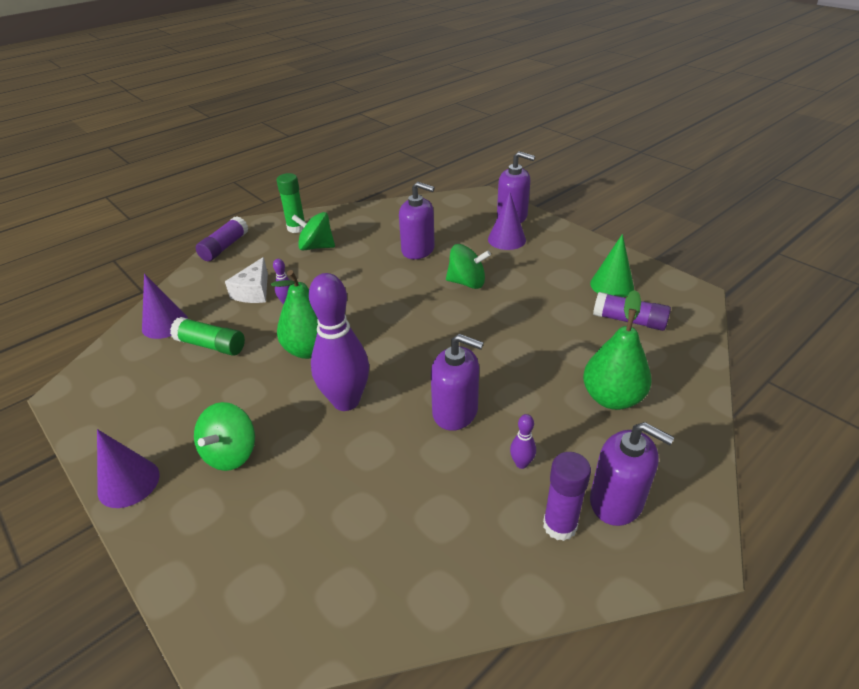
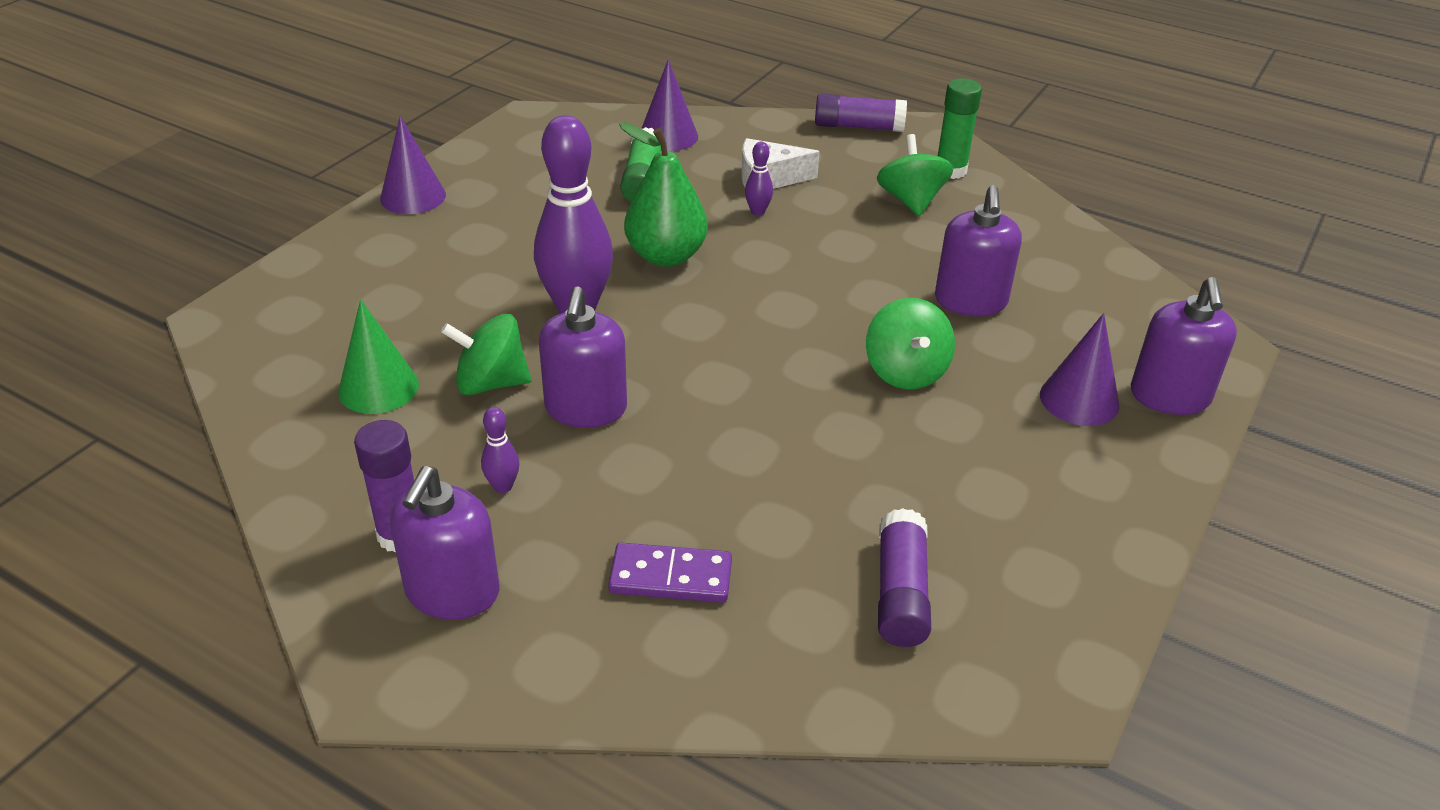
camera: 70 degrees right, 0 degrees up
(231, 453) = (467, 247): green spinning top -> green spinning top (491, 383)
(611, 285) = (1009, 562): green cone -> green cone (378, 387)
(612, 398) = (670, 577): green pear -> purple domino

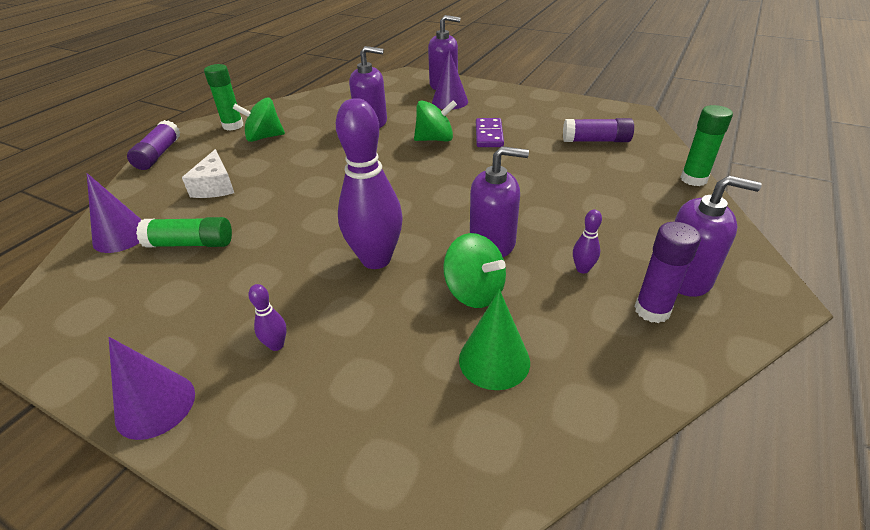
camera: 90 degrees left, 0 degrees up
(491, 383) = (474, 292): green spinning top -> green spinning top turned 45 degrees counterclockwise
(666, 256) = (310, 223): green pear -> none
(670, 577) = (623, 199): purple domino -> purple domino (489, 135)
(726, 707) = (693, 179): none -> green glue stick
(757, 211) = (259, 189): purple bowling pin -> purple bowling pin (276, 345)

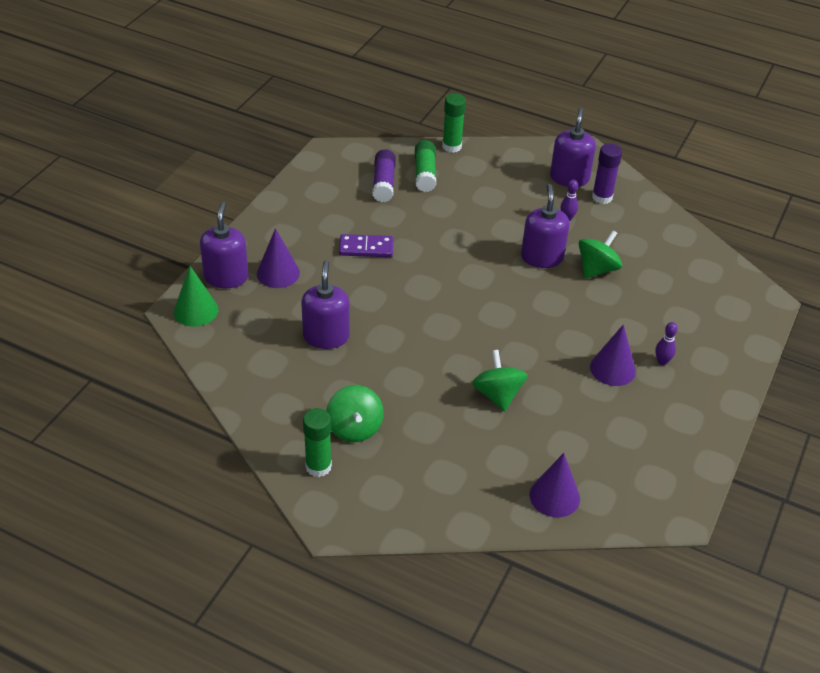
camera: 95 degrees left, 5 degrees up
(155, 405) = (720, 409): purple cone -> purple cone (612, 368)
(158, 154) = (392, 522): purple glue stick -> none
(191, 244) = (561, 439): green glue stick -> green glue stick (425, 173)
(215, 186) = (465, 446): white cheese -> none
(376, 259) = (568, 319): purple bowling pin -> none
(435, 139) = (372, 286): green spinning top -> green spinning top (497, 394)
(494, 360) = (654, 264): green cone -> green cone (196, 310)

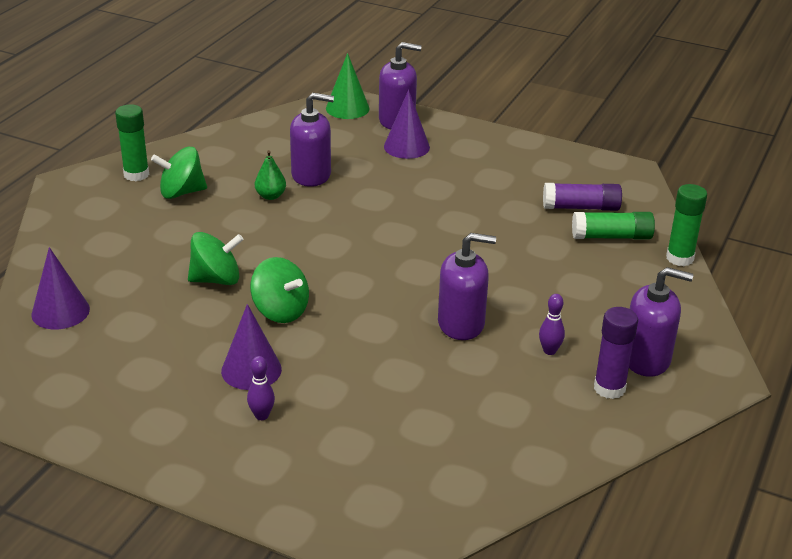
camera: 90 degrees right, 10 degrees down
(362, 363) = (270, 196): none -> green pear
(366, 248) = (456, 197): purple domino -> none
(597, 269) = (444, 371): green spinning top -> green spinning top (280, 311)

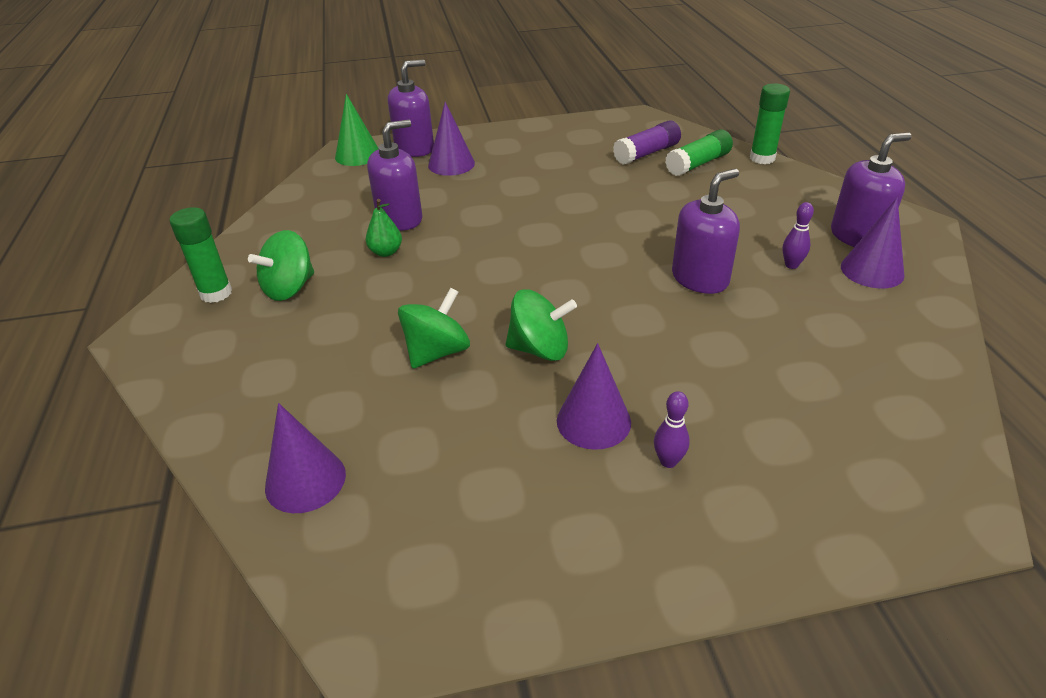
camera: 35 degrees left, 5 degrees up
(609, 388) = (872, 270): purple glue stick -> purple cone

